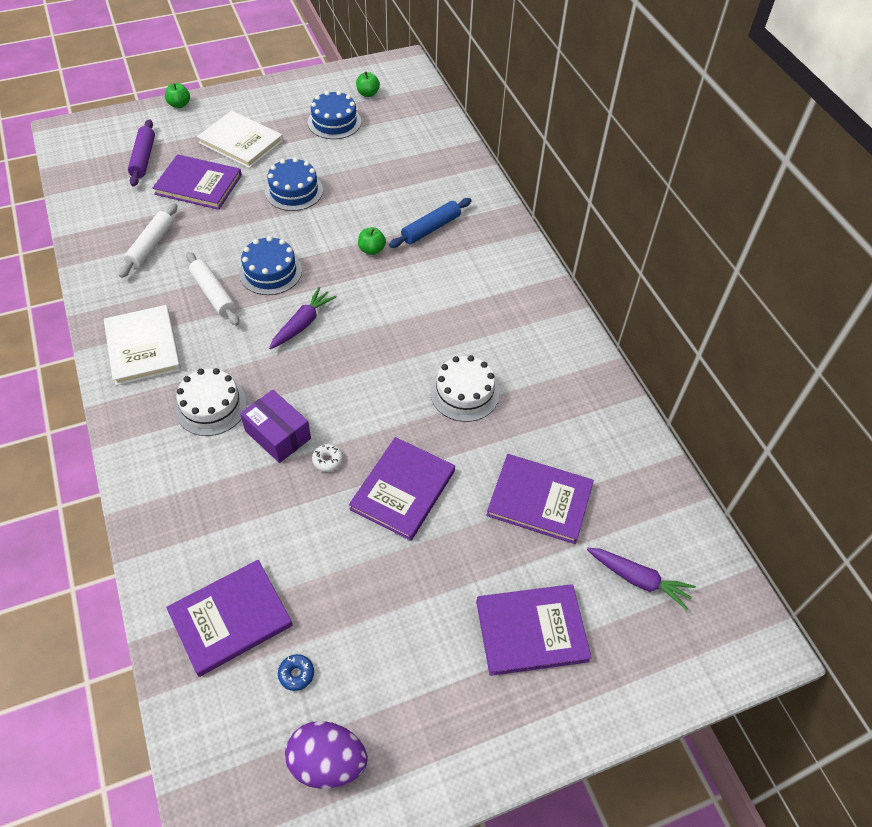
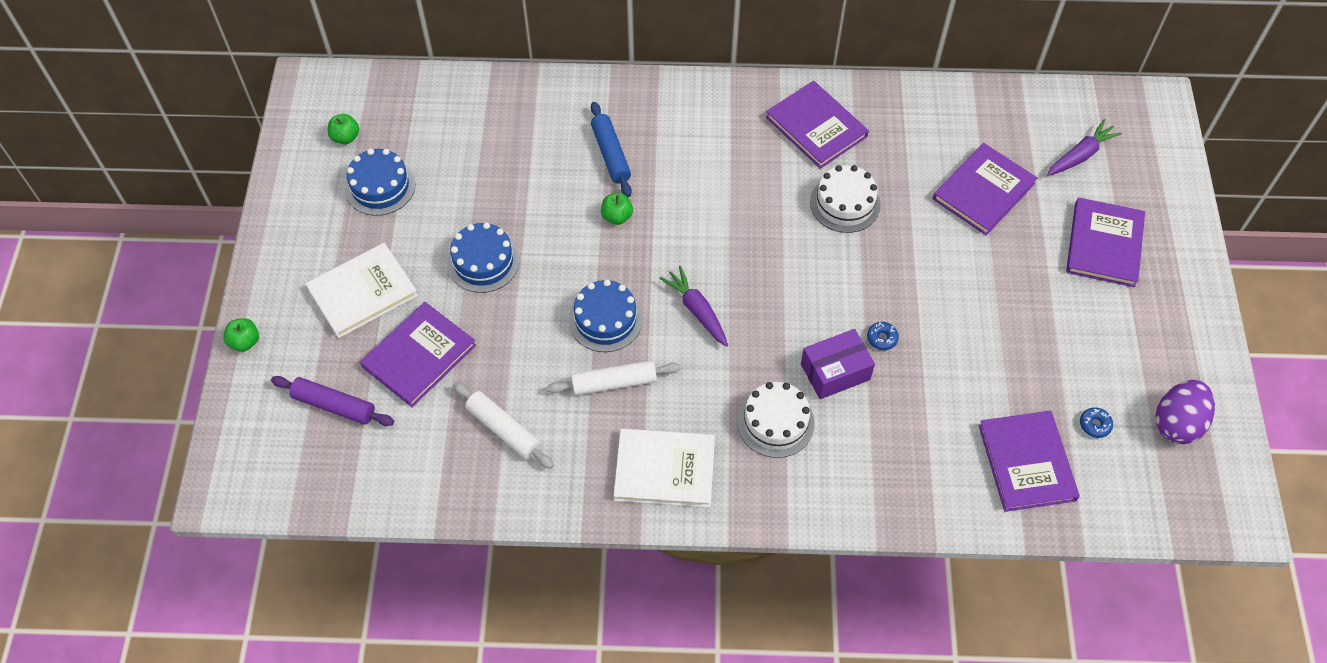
camera: 65 degrees left, 5 degrees up
(328, 460) = (882, 338): white donut -> blue donut
(403, 490) = (937, 289): purple book -> purple book (816, 127)

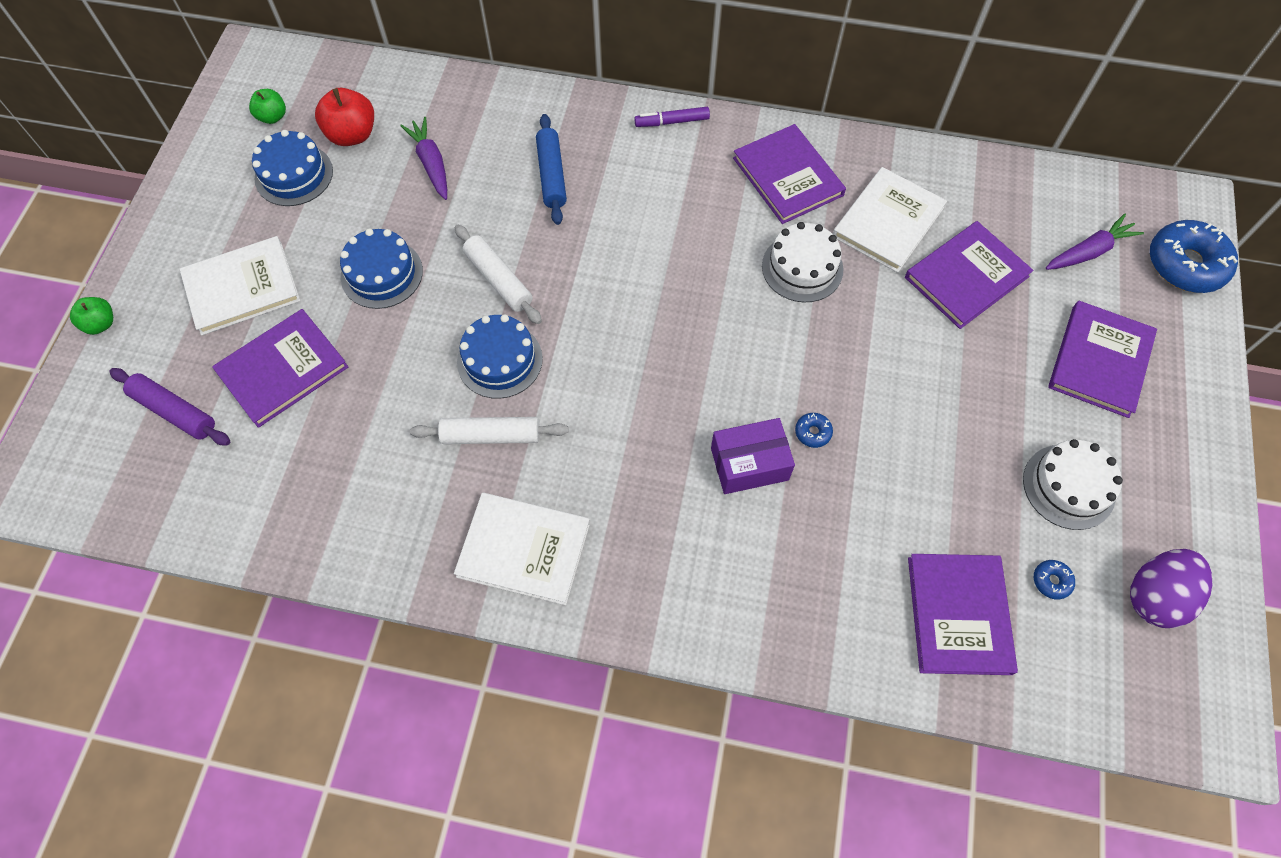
camera: 10 degrees right, 5 degrees up
(423, 143) = (352, 135): none -> red apple
(503, 429) = (353, 470): white rolling pin -> white rolling pin (498, 280)
(617, 216) = (541, 245): green apple -> none
(697, 310) = (605, 366): purple carrot -> purple carrot (431, 163)
(705, 92) = (672, 122): none -> purple marker
(775, 422) = (666, 513): white cake -> white cake (1069, 486)
(909, 154) = (887, 222): none -> white book
(1161, 154) = (1185, 264): none -> blue donut

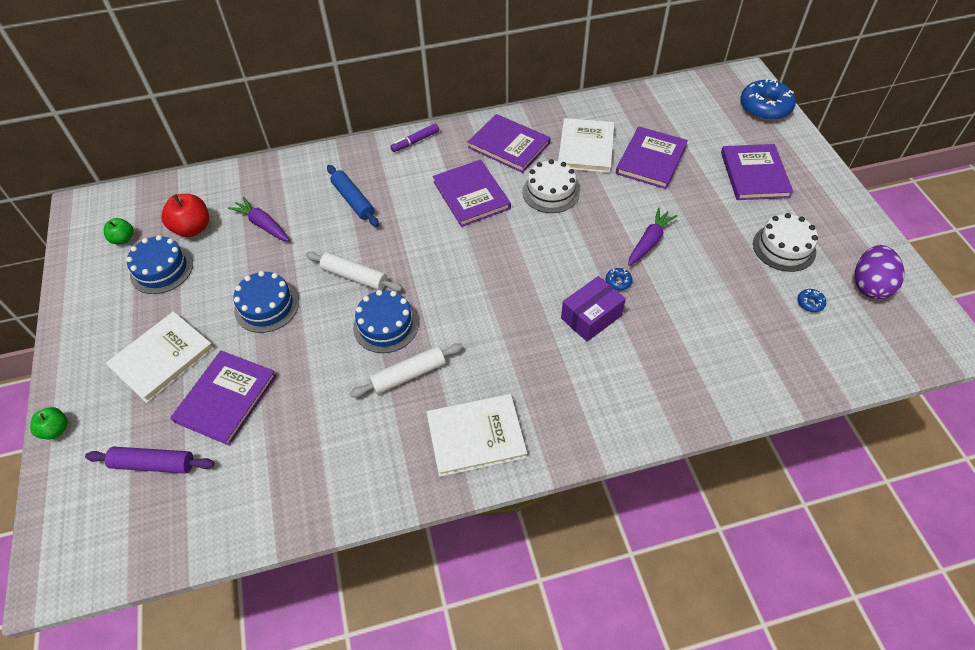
camera: 25 degrees left, 10 degrees down
(959, 615) = (772, 346): purple book -> purple book (471, 195)
(1089, 251) = (709, 120): purple carrot -> purple carrot (649, 242)

